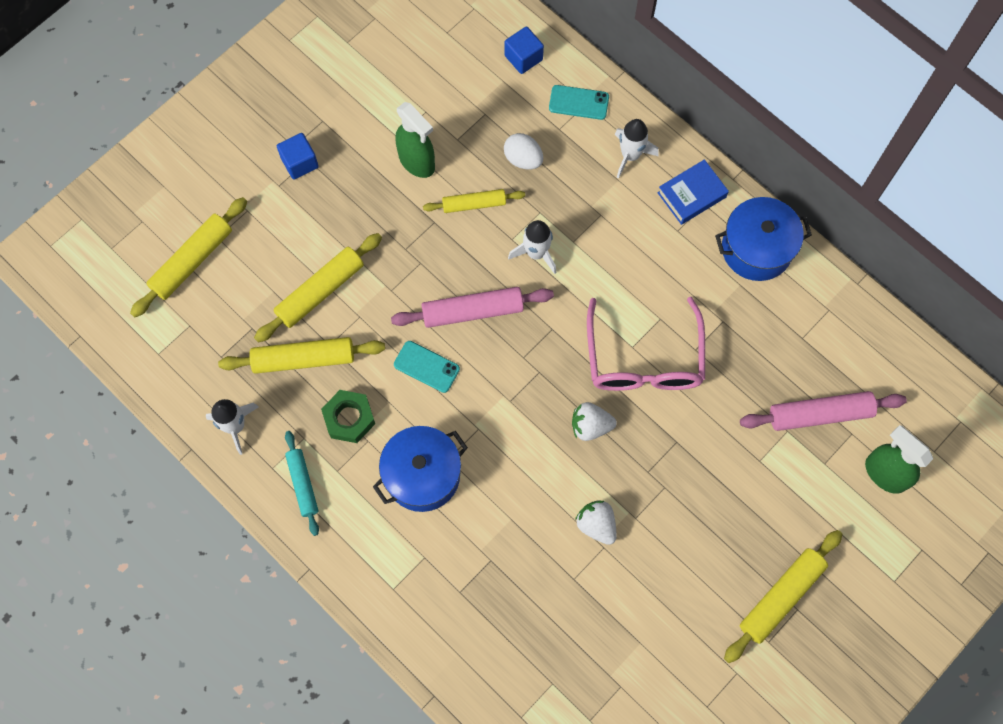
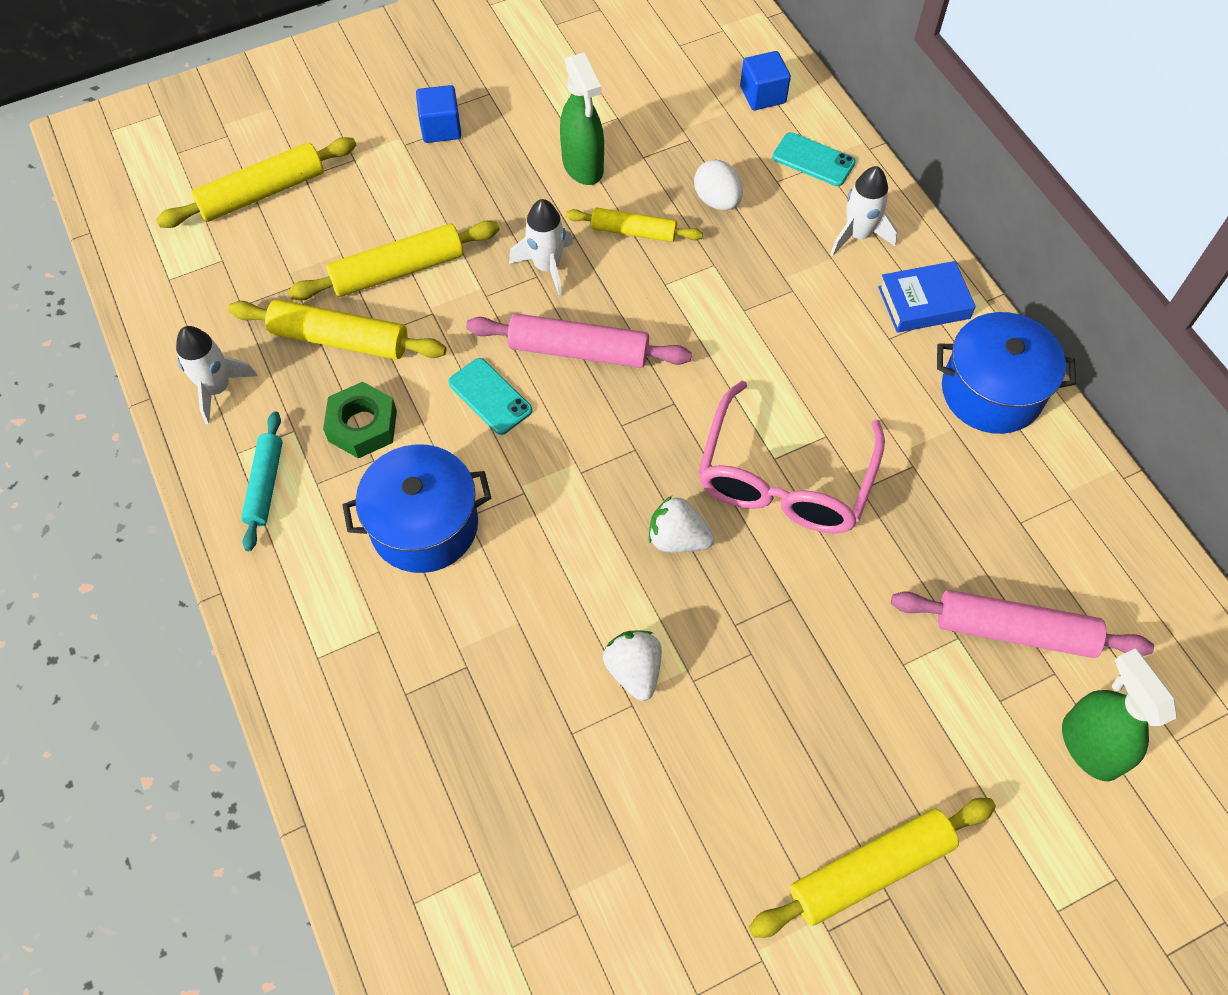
camera: 20 degrees right, 10 degrees down
(536, 253) = (690, 309): white rocket -> white rocket (547, 267)

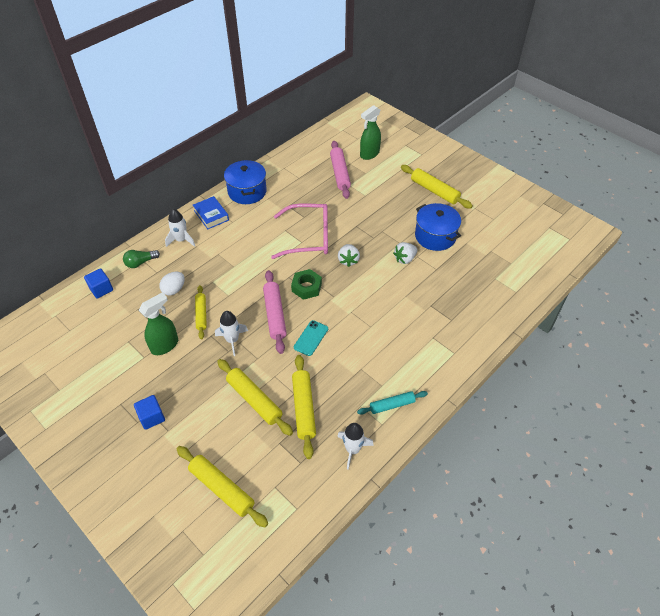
camera: 110 degrees left, 10 degrees down
(362, 426) = (346, 380): green nut -> green nut (306, 287)
(424, 525) = (381, 339): blue pot -> blue pot (435, 236)
(813, 160) = (140, 262): turquoise phone -> green light bulb

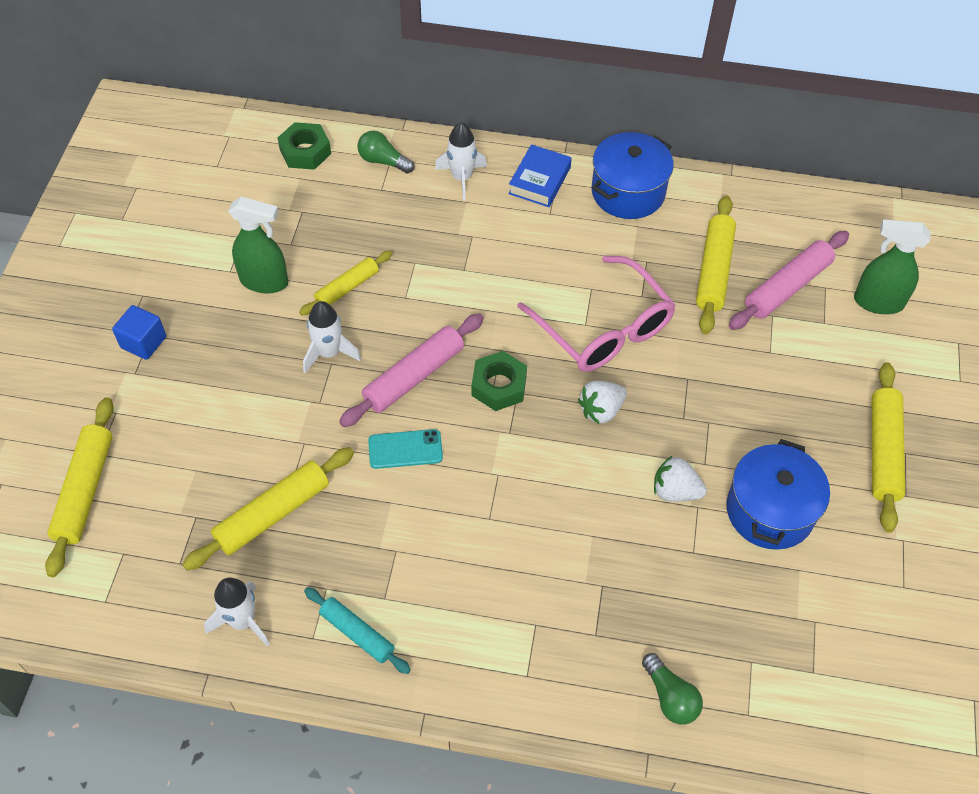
camera: 55 degrees right, 5 degrees up
(101, 289) = (305, 152): blue cube -> green nut
(174, 289) = (366, 229): white egg -> none
(254, 400) = (246, 443): yellow rolling pin -> yellow rolling pin (714, 271)
(494, 311) = (670, 697): none -> green light bulb

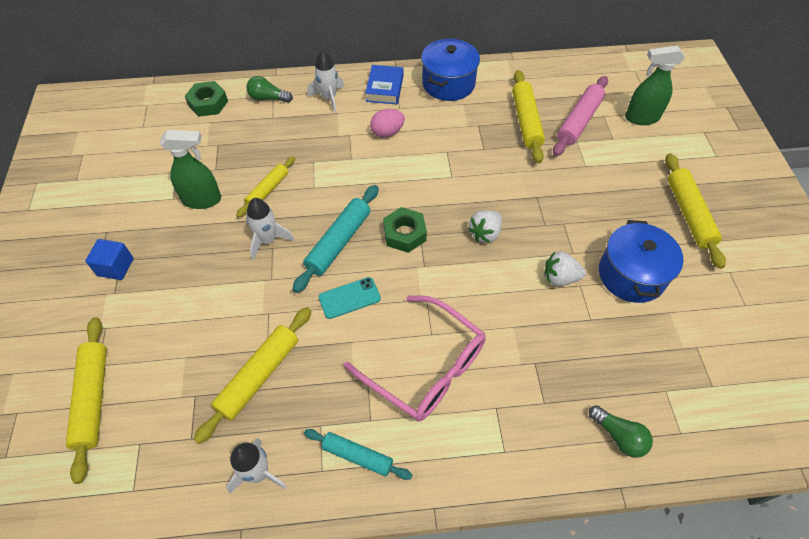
camera: 15 degrees left, 0 degrees up
(414, 376) = (339, 242): pink rolling pin -> turquoise rolling pin
(522, 244) = (387, 132): none -> pink egg
(603, 328) = (465, 176): pink glasses -> pink glasses (426, 367)

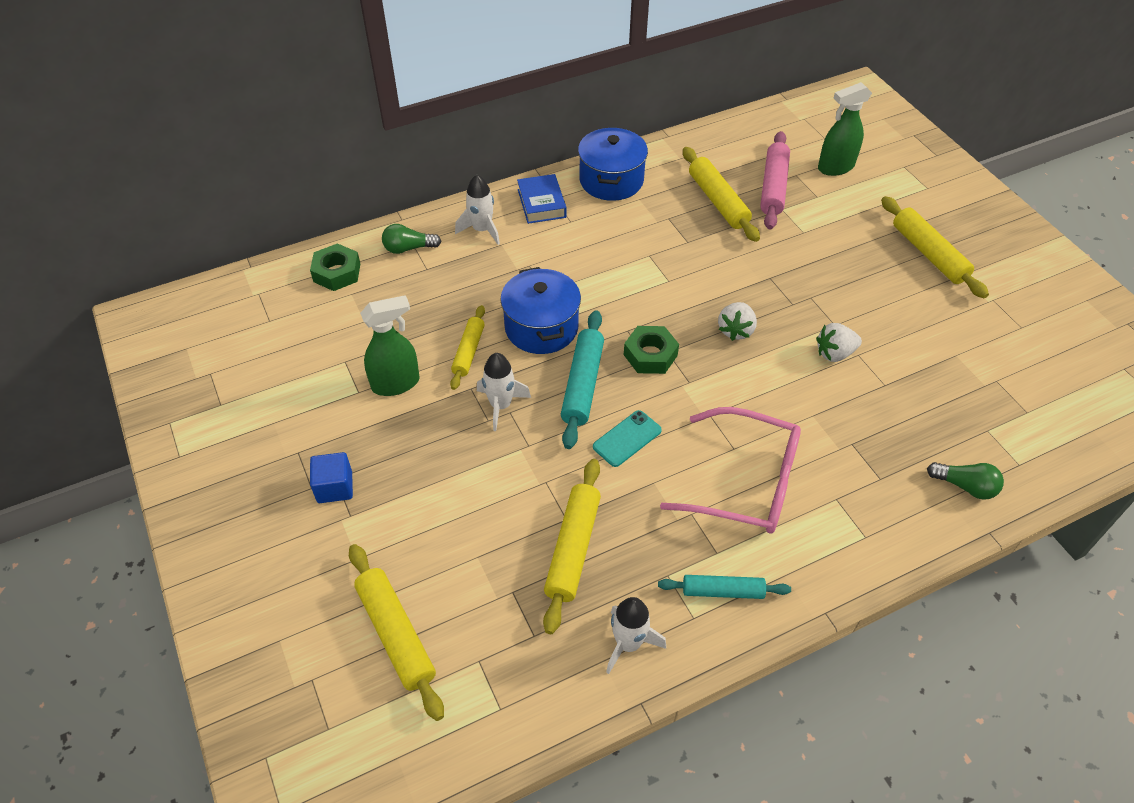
camera: 20 degrees left, 5 degrees down
(387, 132) = (571, 251): pink egg -> none
(631, 275) = (902, 330): blue pot -> blue pot (541, 327)

